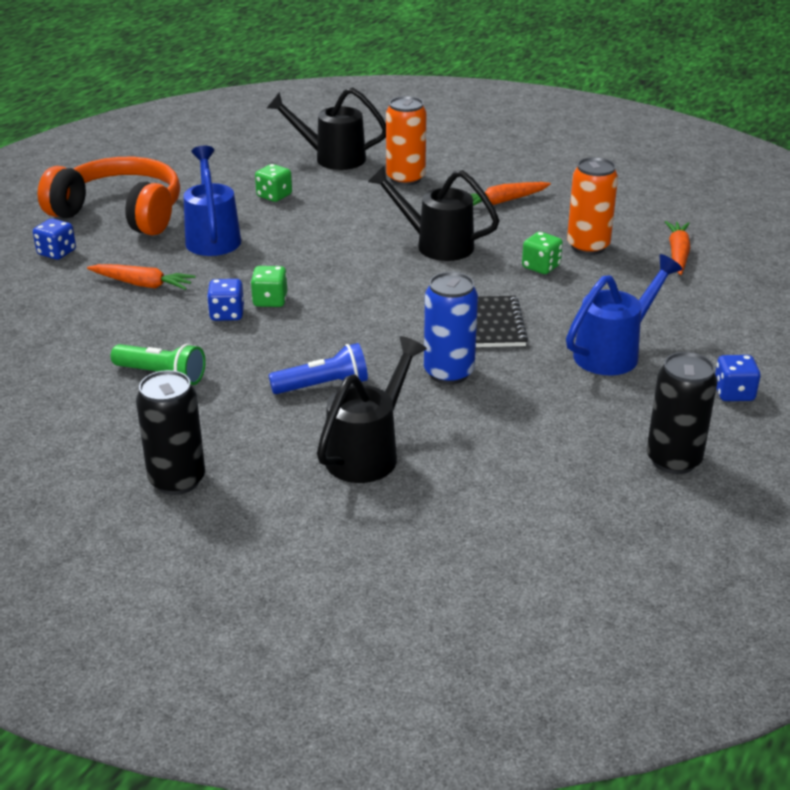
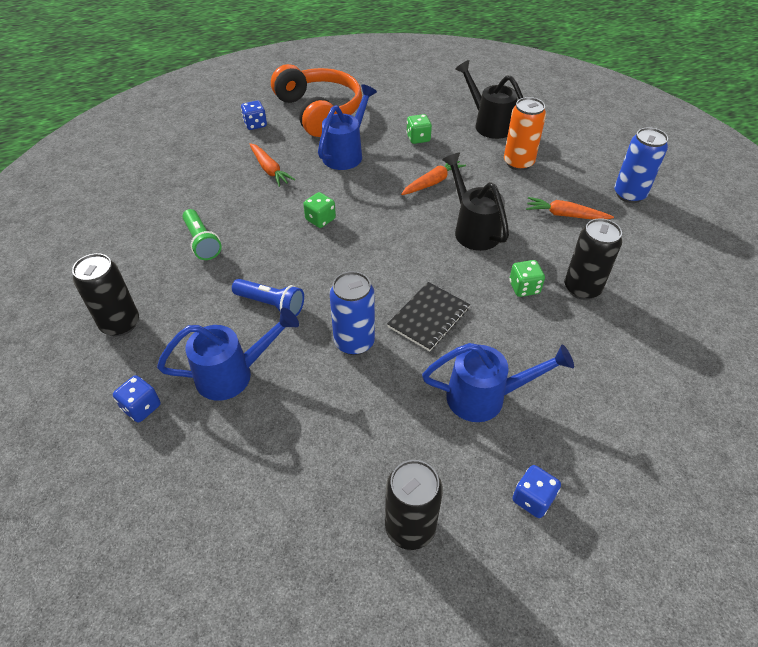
camera: 40 degrees right, 15 degrees up
(227, 314) = (286, 216): blue dice -> blue dice (141, 407)
(368, 452) = (234, 374): black watering can -> blue watering can
(536, 165) = (629, 194): none -> blue can
(588, 246) = (582, 288): orange can -> black can
(678, 254) = (648, 335): orange carrot -> orange carrot (432, 182)

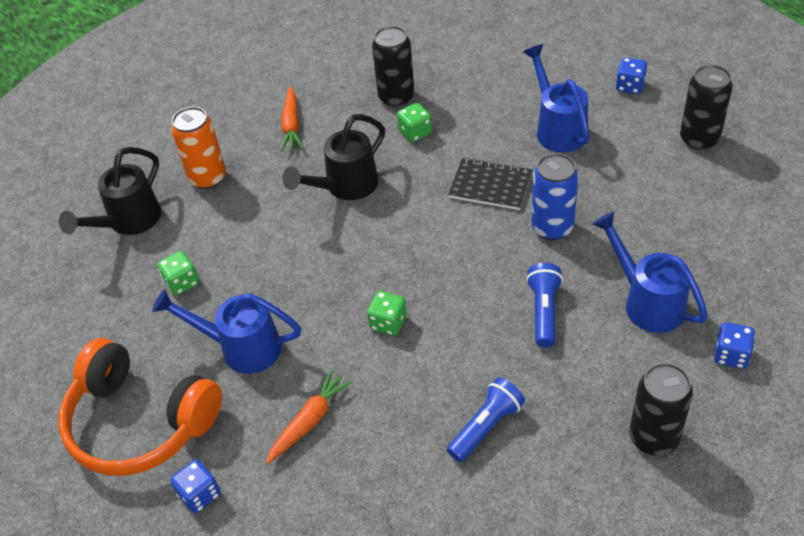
camera: 105 degrees left, 0 degrees up
(202, 242) = (486, 427): green flashlight -> blue flashlight
(319, 111) = (139, 422): orange headphones -> orange headphones turned 105 degrees counterclockwise
(432, 182) = (274, 242): orange carrot -> none
(629, 194) = (238, 87): blue can -> none

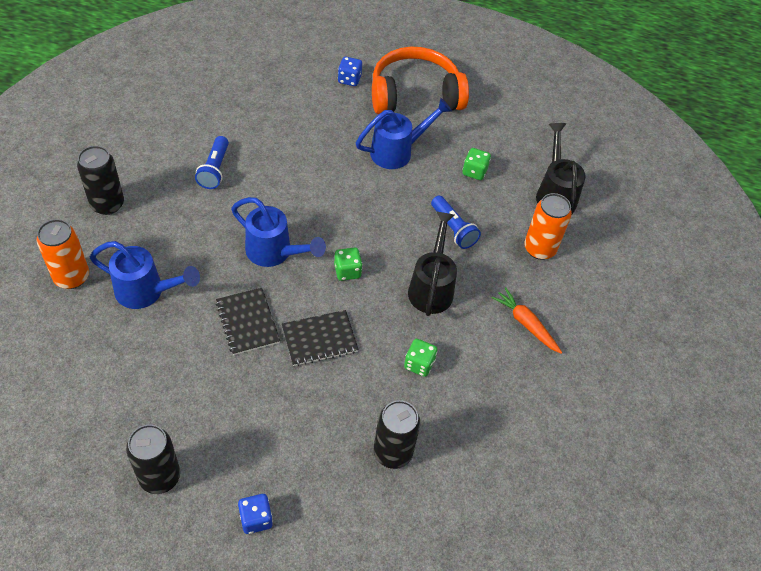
camera: 135 degrees right, 5 degrees up
(309, 421) = (321, 132): orange carrot -> none
(388, 323) = (318, 203): green dice -> green dice (347, 271)
(396, 97) = (466, 396): black can -> black can (393, 452)
(544, 311) = (218, 253): blue flashlight -> blue flashlight (453, 229)
(552, 228) = (247, 322): blue can -> black notebook
(557, 128) = (298, 428): blue watering can -> blue watering can (275, 253)
(731, 355) = (71, 277): blue dice -> orange can

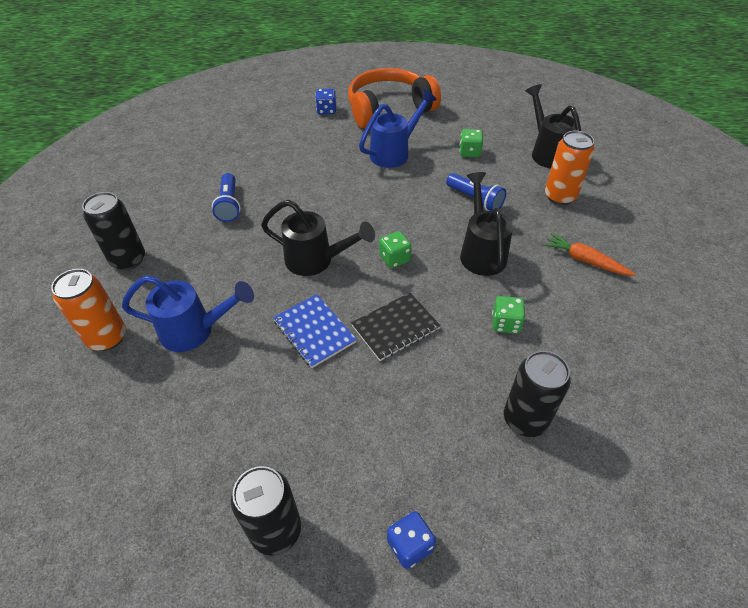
camera: 10 degrees left, 5 degrees down
(247, 322) = (314, 331): black notebook -> blue notebook
(275, 253) = (316, 261): blue watering can -> black watering can

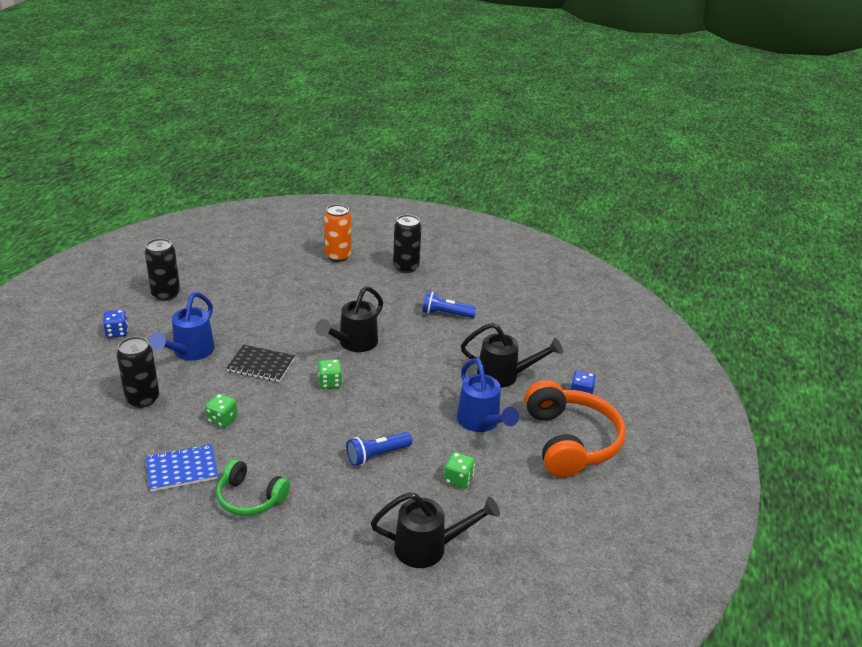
camera: 105 degrees right, 15 degrees down
(195, 331) = (321, 286): blue watering can -> blue watering can (189, 352)
(314, 331) = (285, 330): blue notebook -> blue notebook (182, 469)
(395, 327) = (261, 365): black notebook -> black notebook turned 60 degrees counterclockwise
(481, 251) = (306, 434): black watering can -> black watering can (504, 376)
(560, 196) = (346, 522): orange can -> none
(585, 260) = (250, 498): orange carrot -> green headphones

